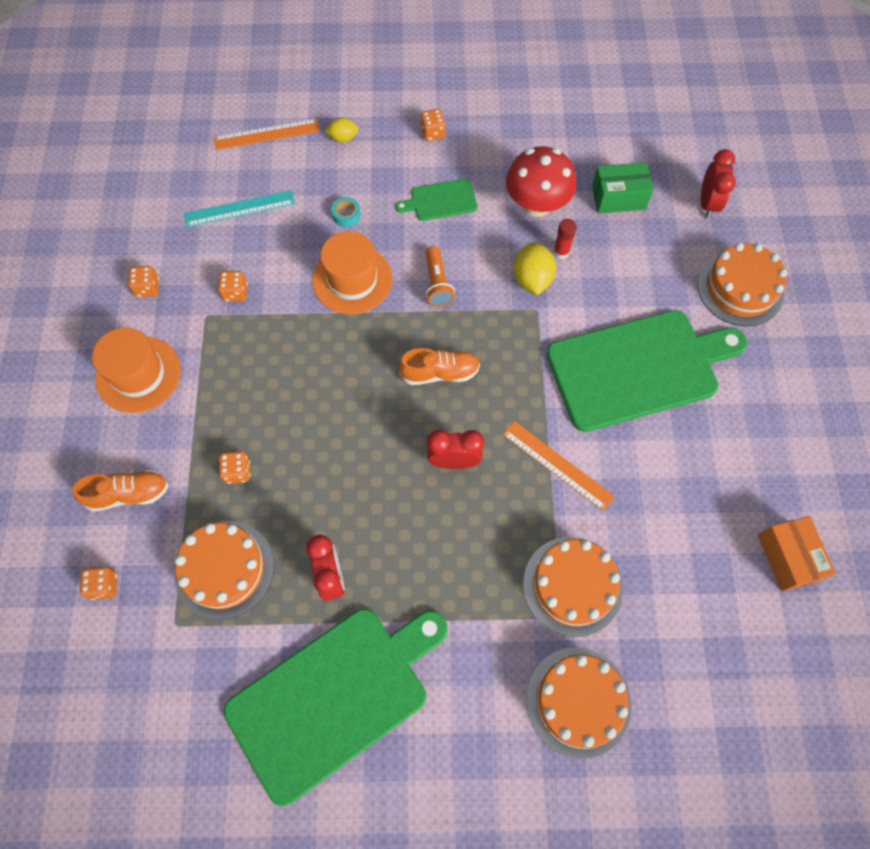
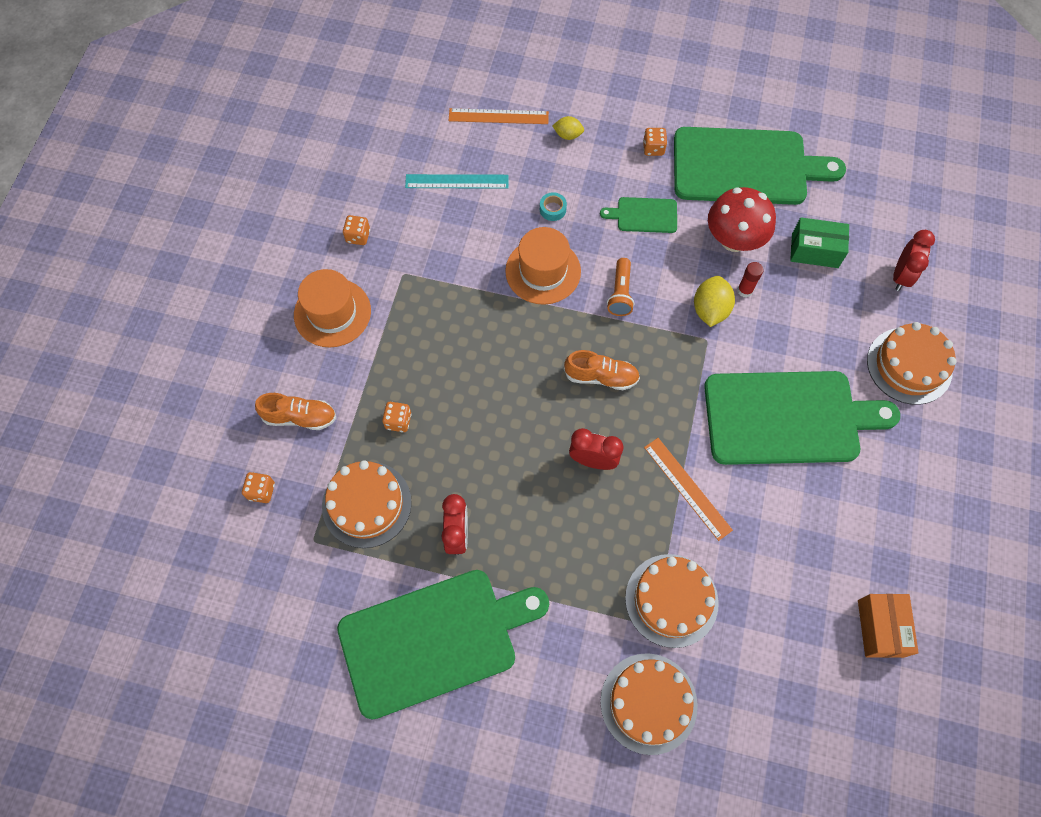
camera: 15 degrees right, 0 degrees up
(235, 292) = (435, 259): orange dice -> none
(529, 131) = (746, 167): none -> green cutting board

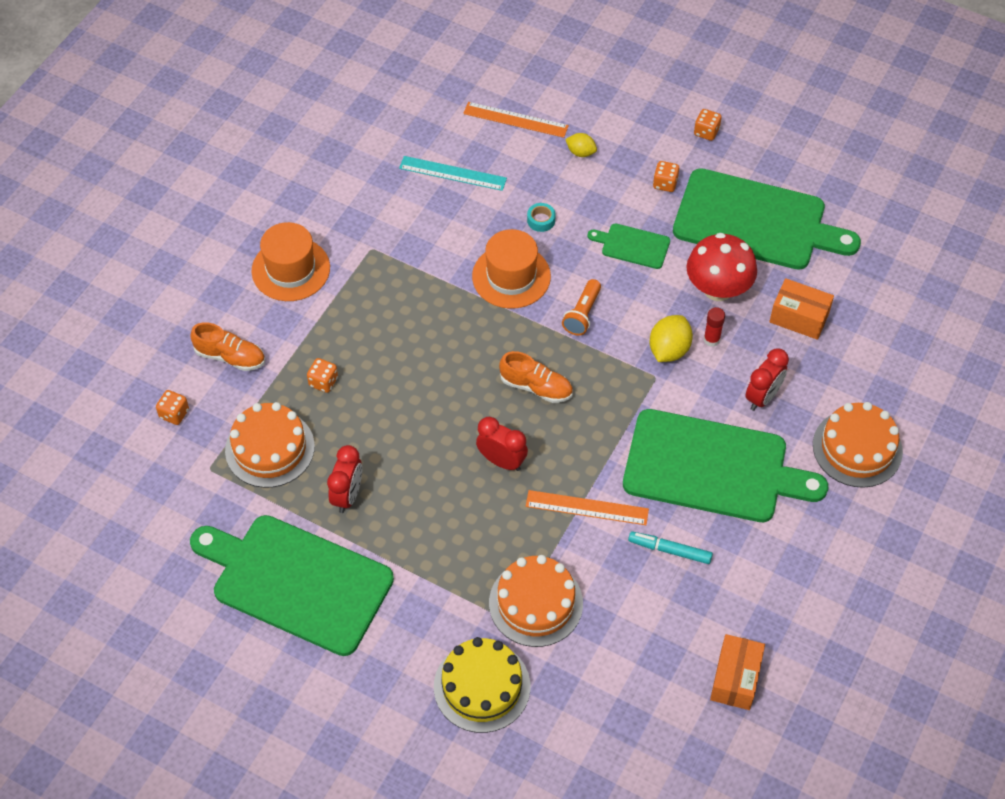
camera: 15 degrees right, 10 degrees down
(358, 236) = (338, 204): orange dice -> orange dice (706, 132)
(435, 640) = (296, 582): green cutting board -> green cutting board turned 150 degrees counterclockwise
(648, 703) = (482, 686): orange cake -> yellow cake
(687, 488) = (587, 508): orange ruler -> orange ruler turned 60 degrees counterclockwise
(777, 512) = (670, 550): none -> turquoise marker
(815, 250) = (799, 317): green box -> orange box
(901, 276) = (881, 362): red clock -> red clock (762, 397)

